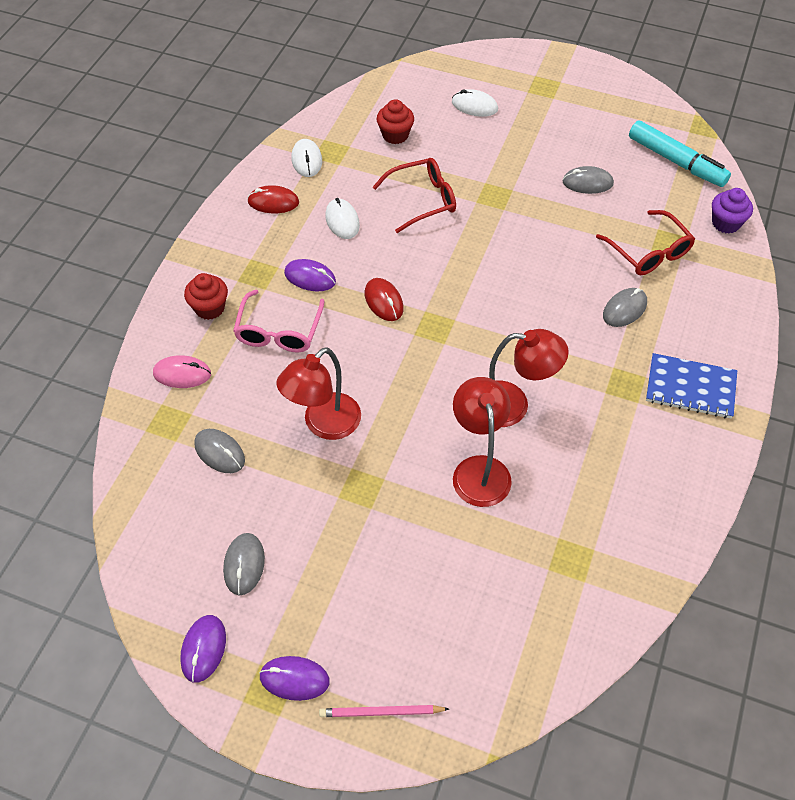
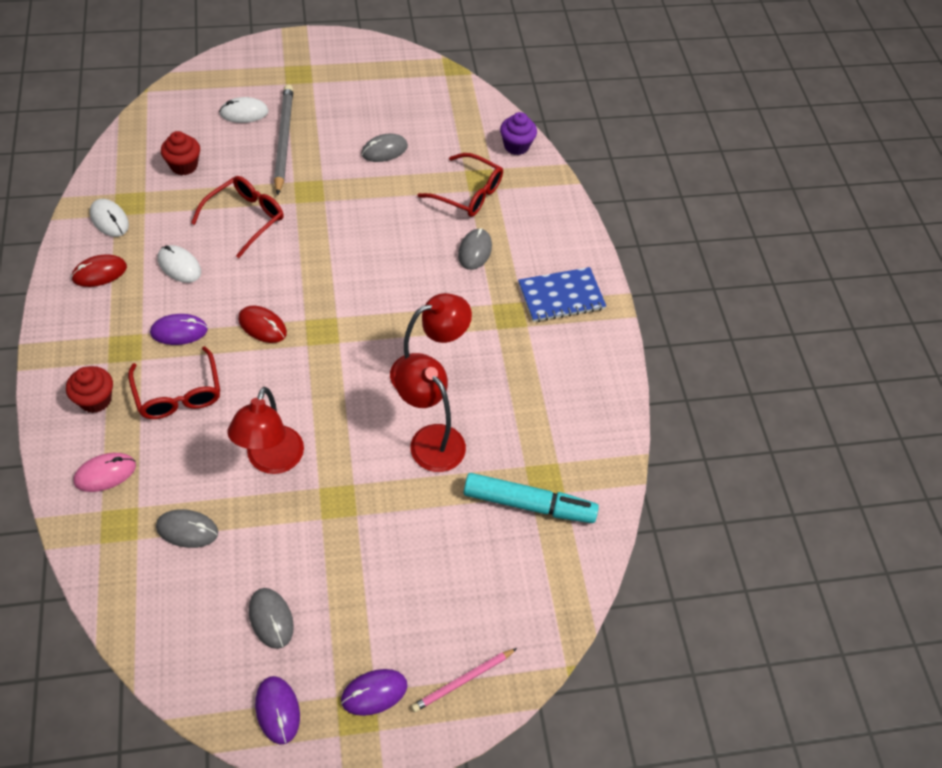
camera: 35 degrees left, 0 degrees up
(279, 331) = (178, 394): pink glasses -> red glasses
(497, 142) = (283, 140): none -> grey pencil
(676, 161) = (448, 105): turquoise marker -> turquoise marker (529, 504)

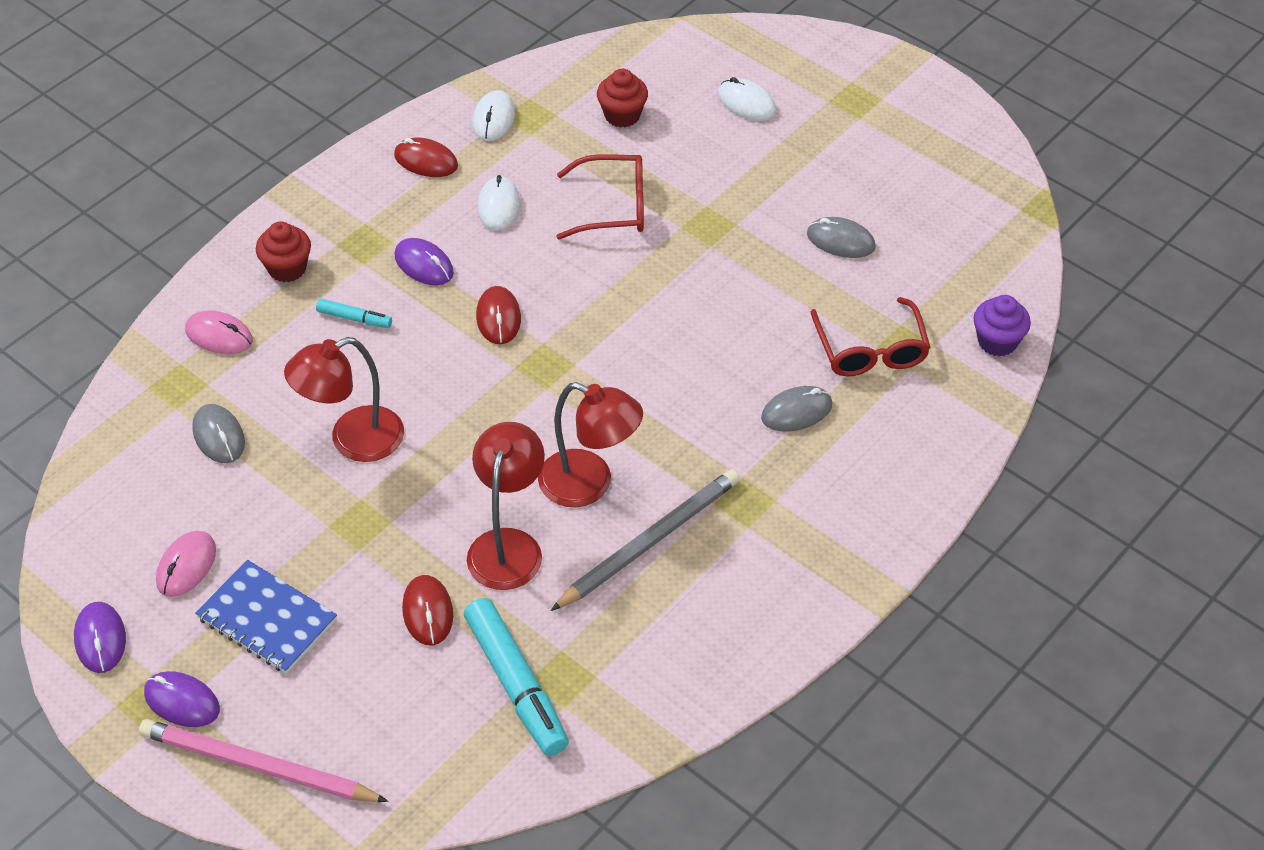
camera: 55 degrees right, 5 degrees down
(178, 394) = (354, 318): red glasses -> turquoise marker
(271, 619) = (186, 566): grey mouse -> pink mouse
(277, 710) = (100, 639): purple mouse -> purple mouse turned 45 degrees counterclockwise
(283, 140) = (750, 157): grey pencil -> grey pencil (649, 542)
(437, 512) = (428, 612): none -> red mouse
(463, 681) = (258, 766): pink pencil -> pink pencil, size x1.72
(561, 296) = (825, 529): blue notebook -> blue notebook (267, 619)

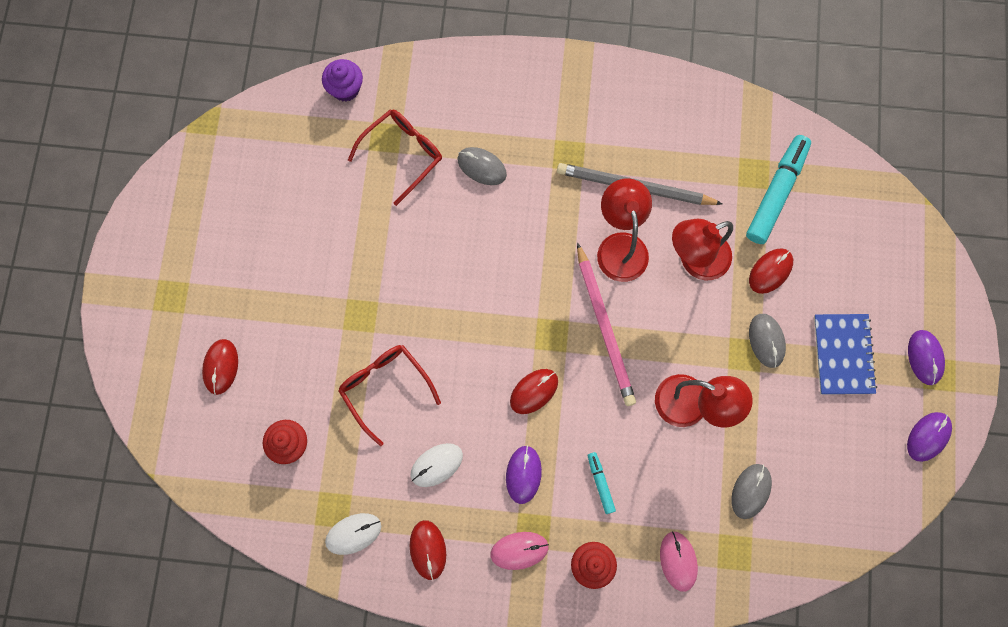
camera: 125 degrees left, 25 degrees up
(186, 566) = (848, 430): pink mouse -> pink mouse (519, 550)
(258, 766) = (925, 286): pink pencil -> pink pencil (605, 327)
(746, 103) = (221, 367): white mouse -> red mouse
(840, 241) = (318, 225): grey mouse -> grey mouse (766, 341)

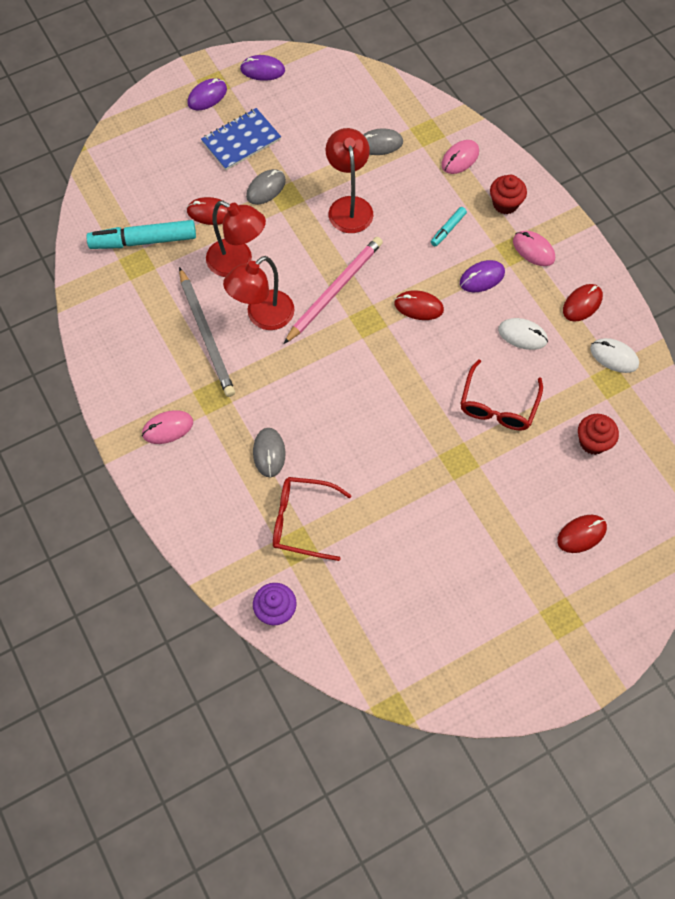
camera: 125 degrees left, 10 degrees down
(563, 102) = (167, 428): none -> pink mouse

